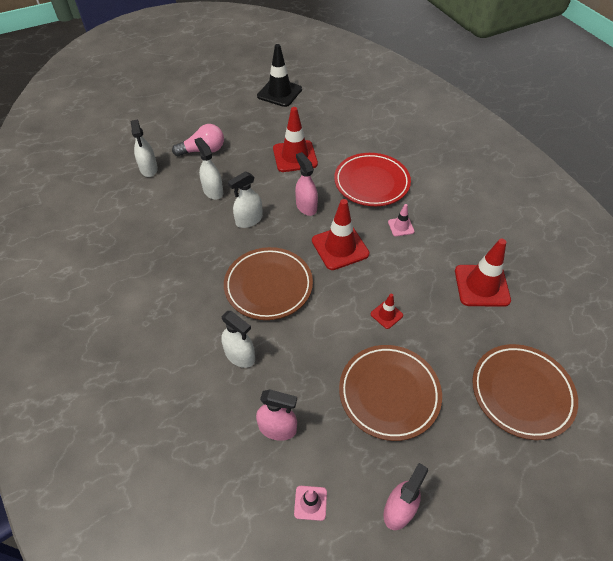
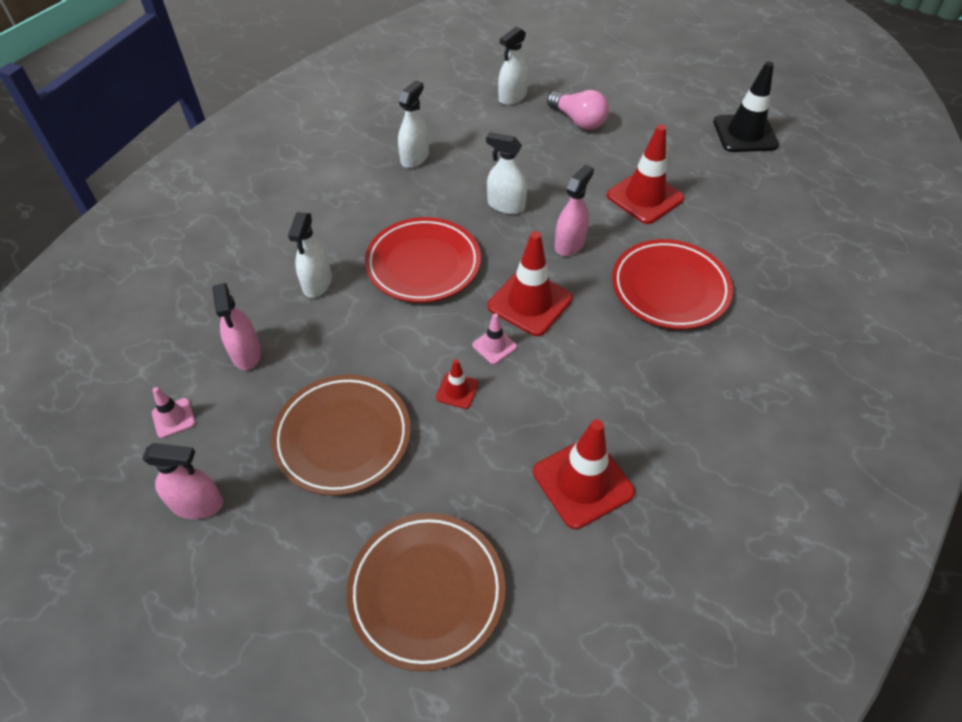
camera: 60 degrees right, 0 degrees up
(213, 191) = (523, 157): white spray bottle -> white spray bottle (414, 158)
(268, 286) = (423, 264): brown plate -> red plate
(401, 227) = (616, 350): pink traffic cone -> pink traffic cone (494, 346)

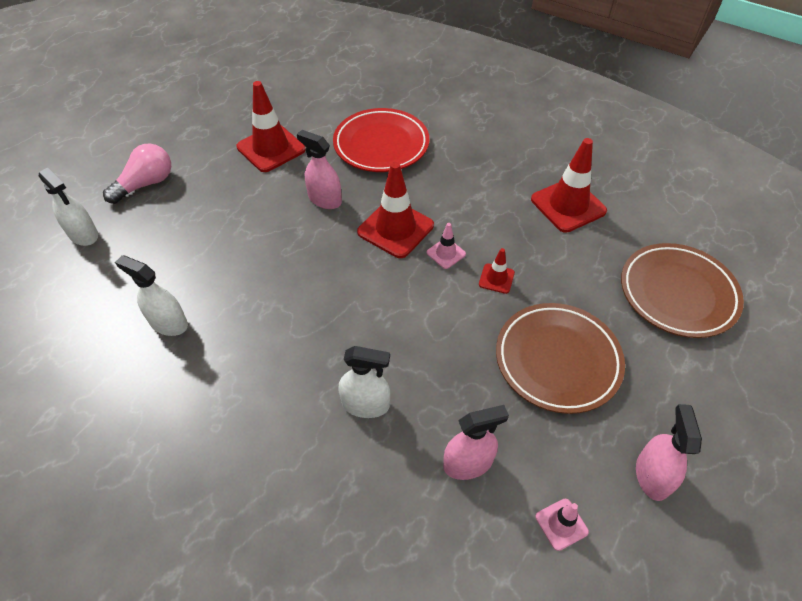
camera: 90 degrees left, 0 degrees up
(423, 264) = (343, 308): red plate -> none
(506, 205) = (265, 243): white spray bottle -> none
(745, 134) = (200, 83): black traffic cone -> none

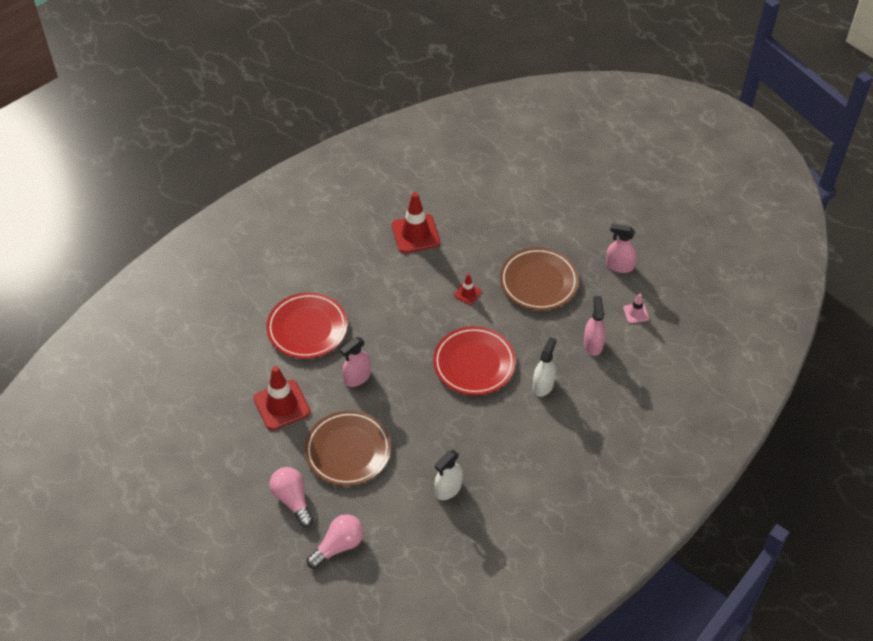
camera: 75 degrees left, 0 degrees up
(83, 234) = (338, 546): white spray bottle -> pink light bulb
(379, 310) = (474, 364): none -> red plate
(395, 229) = (403, 339): red traffic cone -> none
(446, 253) = (436, 315): pink traffic cone -> none
(677, 293) = (508, 206): brown plate -> brown plate (348, 451)

